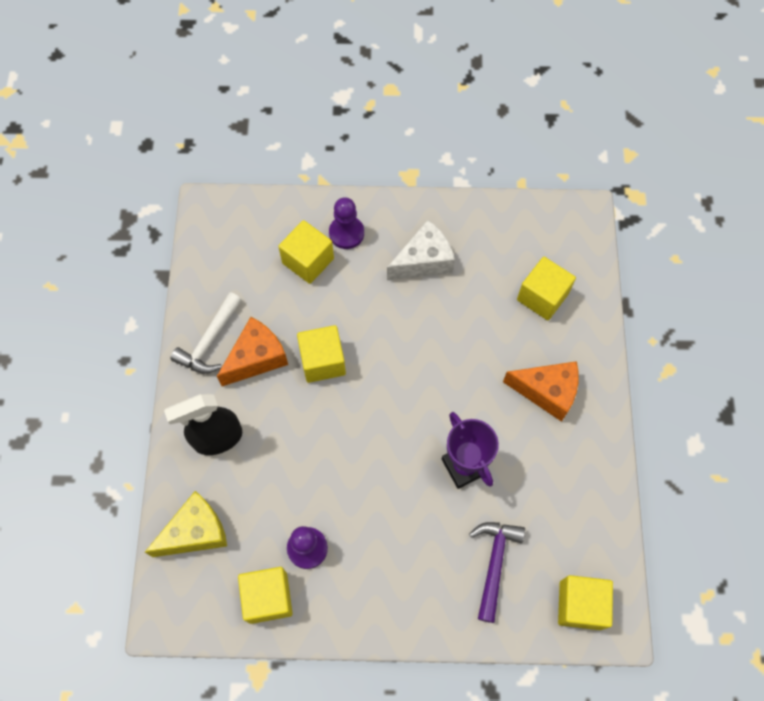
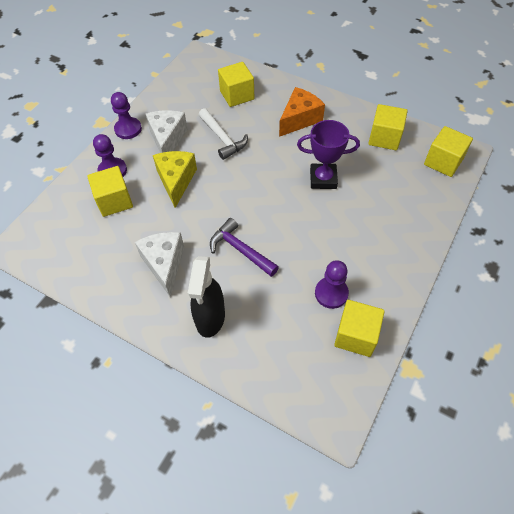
camera: 60 degrees left, 10 degrees down
(196, 532) = (277, 366): yellow cheese -> yellow cheese (176, 181)
(209, 341) = (127, 290): white hammer -> white hammer (223, 139)
(256, 358) = (164, 264): orange cheese -> white cheese
(322, 361) = (197, 224): yellow cube -> yellow cube (384, 138)
(414, 211) = (128, 129): none -> purple pawn
(494, 563) = (396, 191): purple hammer -> purple hammer (240, 250)

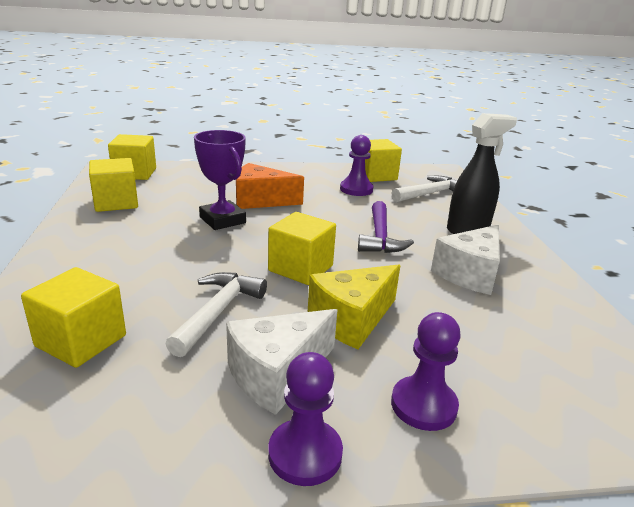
camera: 130 degrees left, 30 degrees down
(114, 201) = (466, 363): yellow cube -> yellow cube (300, 268)
(287, 349) = (430, 194): none -> white hammer
(299, 119) = (116, 260): orange cheese -> orange cheese (260, 200)

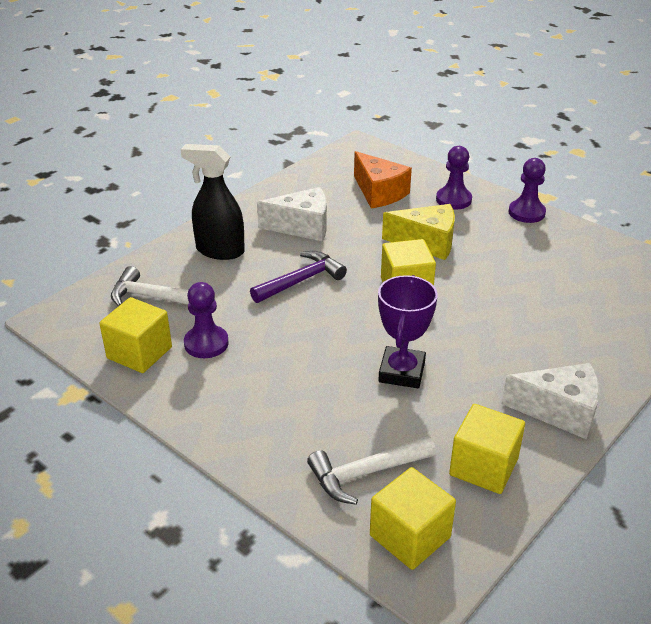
camera: 130 degrees left, 10 degrees up
(81, 341) = (599, 310): yellow cube -> none
(218, 312) = (500, 287): white hammer -> white hammer (365, 473)
(260, 200) = (328, 381): orange cheese -> orange cheese (379, 193)
(277, 374) = (504, 241): white cheese -> white cheese (559, 411)

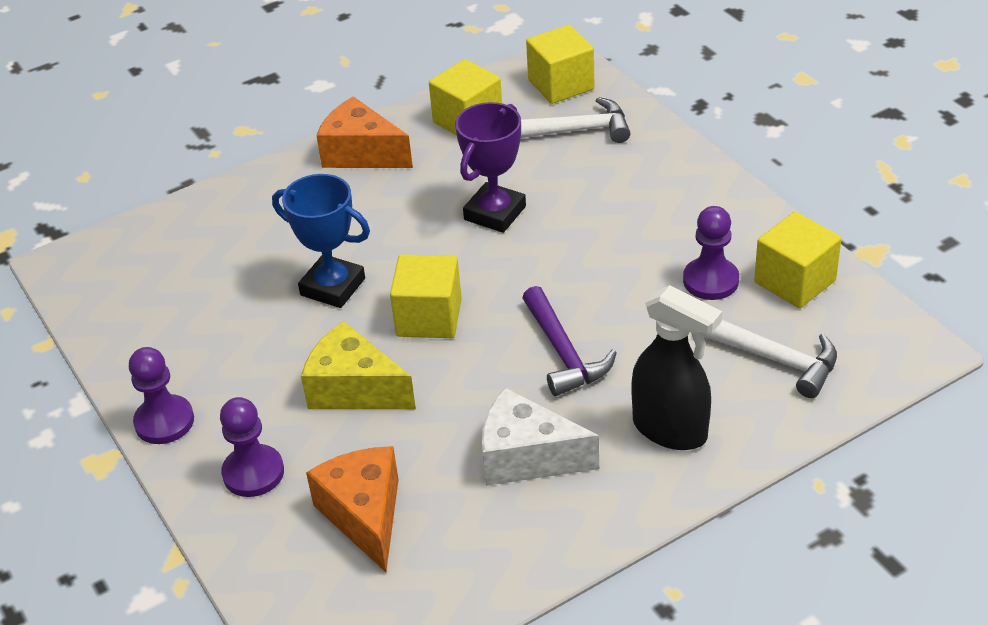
camera: 160 degrees left, 5 degrees up
(301, 280) = (564, 353): purple hammer -> purple hammer turned 90 degrees counterclockwise
(489, 297) = (333, 287): none -> blue trophy
(559, 411) = (361, 153): white cheese -> orange cheese

